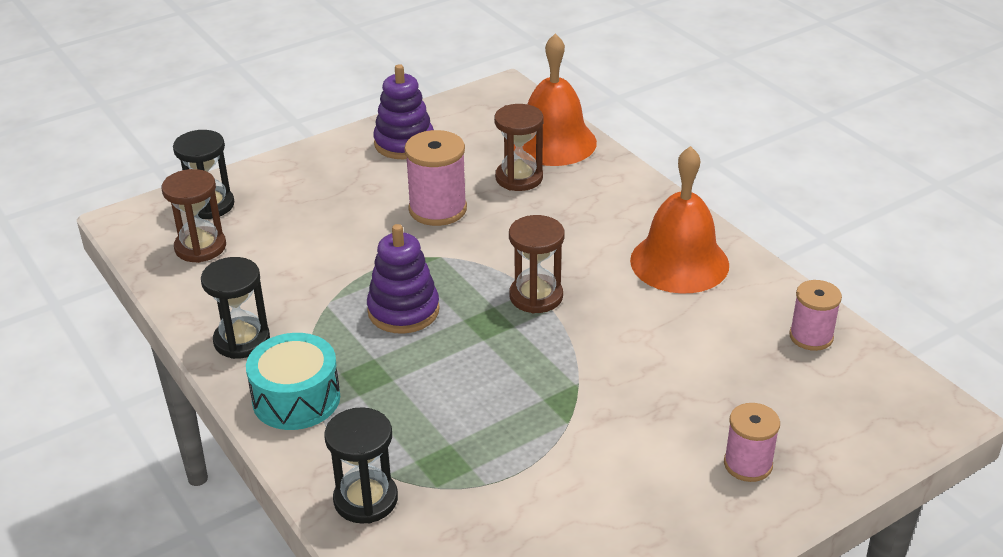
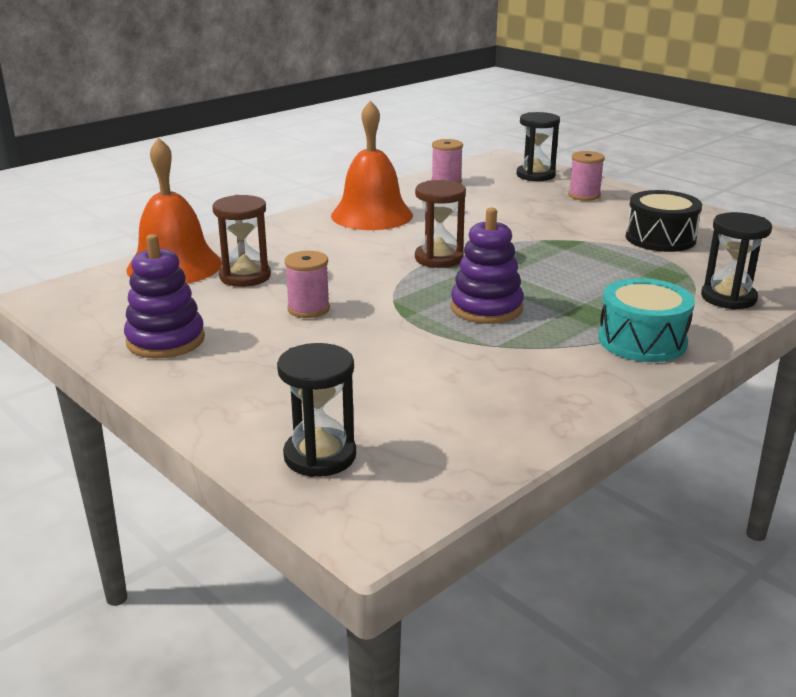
camera: 100 degrees left, 10 degrees down
(200, 247) = (420, 443): brown hourglass -> none
(242, 340) = (580, 382): black hourglass -> black hourglass (535, 175)
(437, 209) = (308, 309): pink spool -> pink spool, size x0.65
(562, 497) = (660, 238): none -> black drum

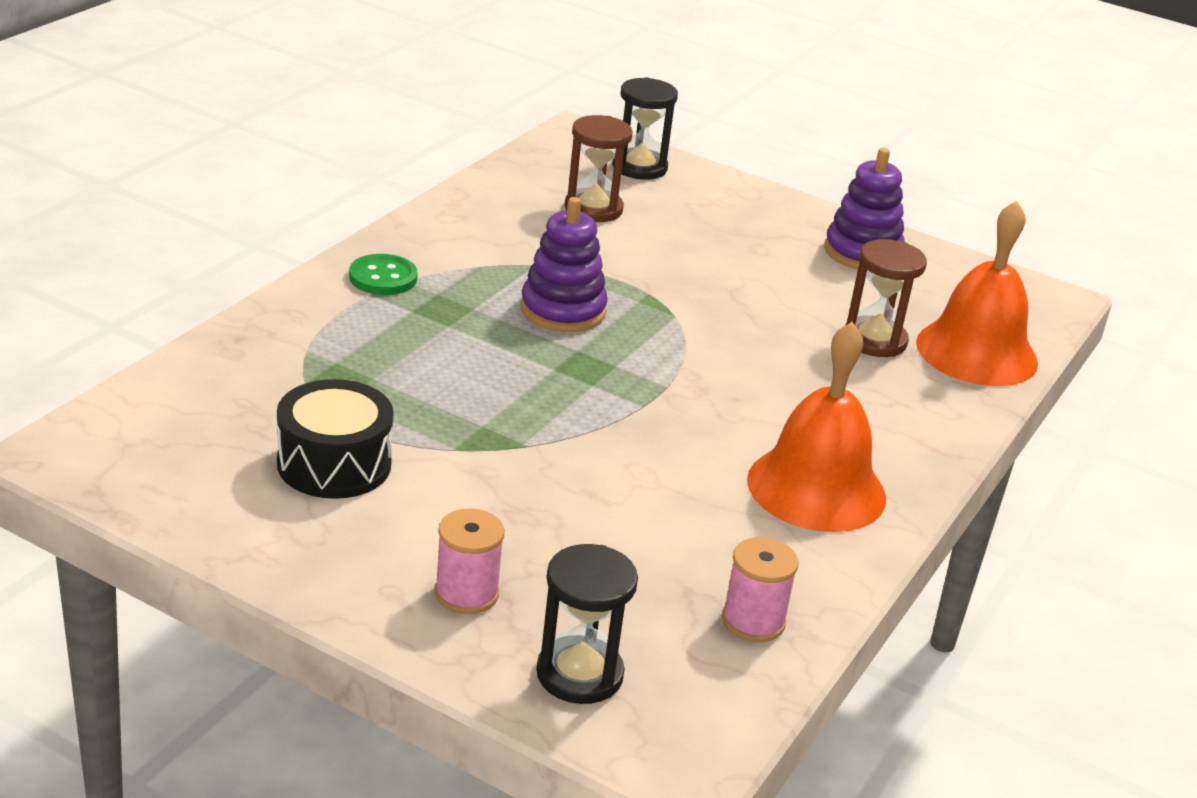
camera: 160 degrees right, 5 degrees up
(308, 309) = (759, 297): pink spool -> none
(439, 258) = (657, 391): brown hourglass -> brown hourglass (593, 209)
(642, 341) = (383, 277): turquoise drum -> green button
(728, 298) = (265, 345): black hourglass -> none

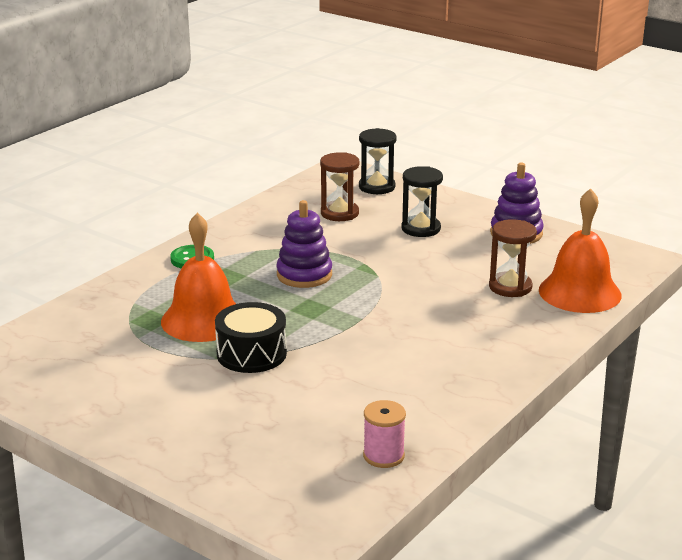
camera: 10 degrees right, 5 degrees down
(334, 464) = (136, 368): black drum -> black drum (251, 354)
(466, 593) = (202, 441): pink spool -> none
(579, 674) = (262, 487): black hourglass -> black hourglass (421, 228)
(816, 488) = (446, 377): orange bell -> orange bell (203, 319)

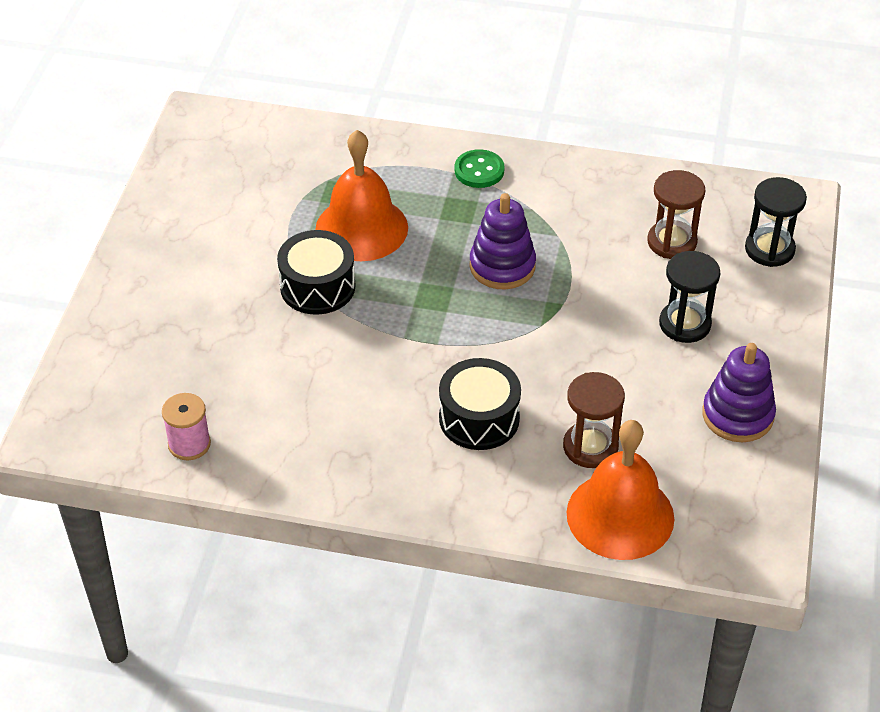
camera: 65 degrees right, 20 degrees up
(452, 320) = (479, 418): none -> black drum

